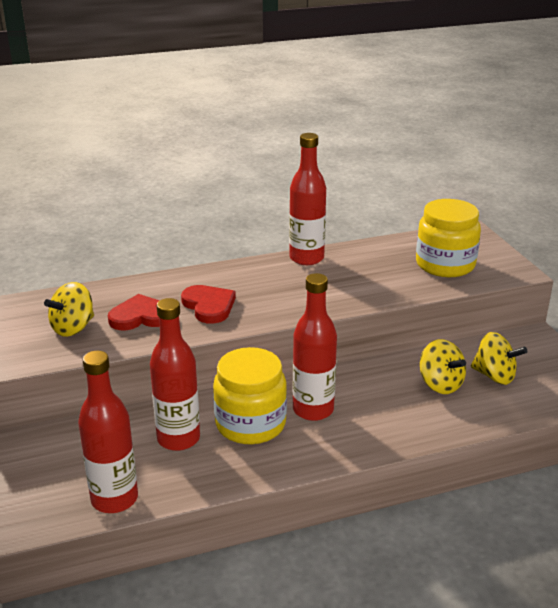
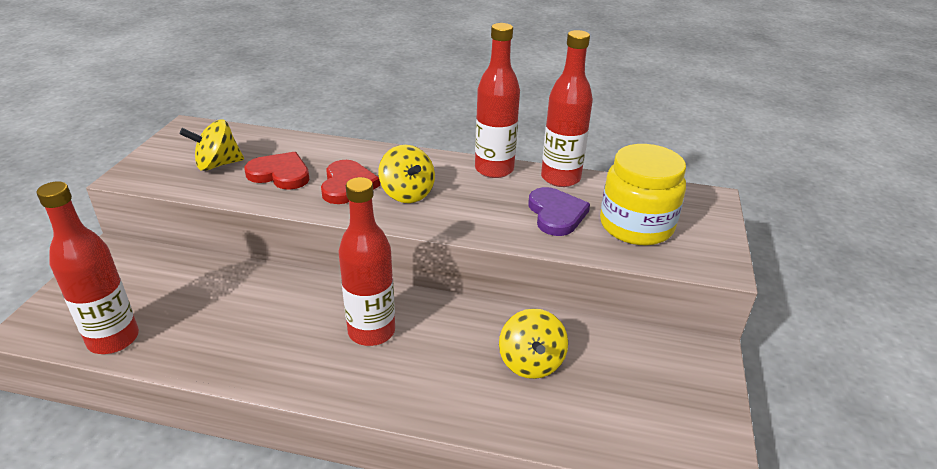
camera: 30 degrees right, 5 degrees up
(178, 439) = (226, 305): red bottle -> red bottle (560, 178)
(250, 424) = (300, 320): yellow jar -> none
(386, 275) = (556, 214): none -> purple heart
(494, 376) = (605, 380): yellow spinning top -> yellow spinning top (407, 194)

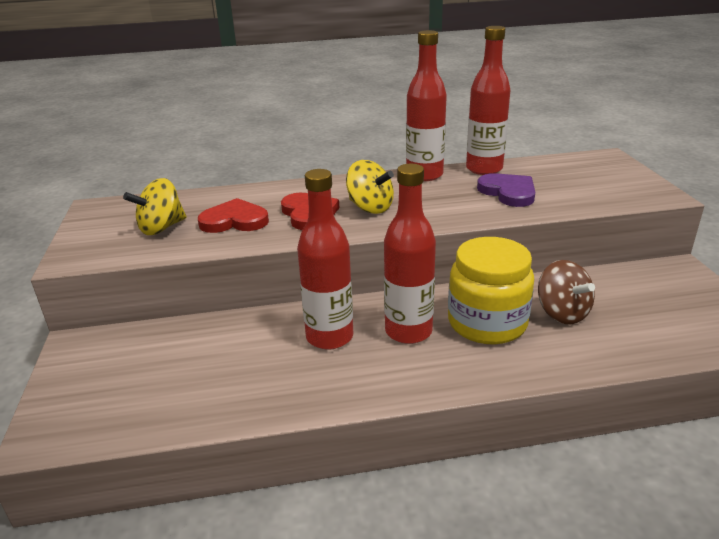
camera: 20 degrees left, 5 degrees down
(113, 339) = (154, 416): red bottle -> red bottle (329, 337)
(531, 362) = (562, 313): yellow spinning top -> brown spinning top
(636, 226) = (576, 185): yellow jar -> yellow jar (487, 323)

